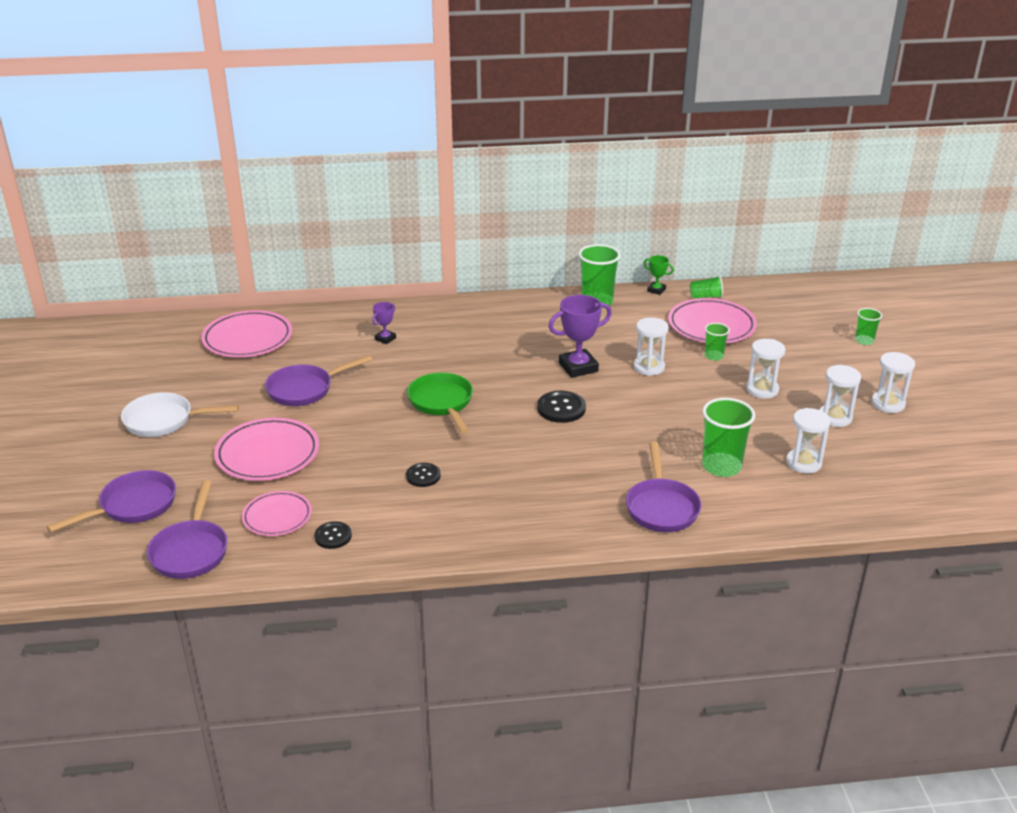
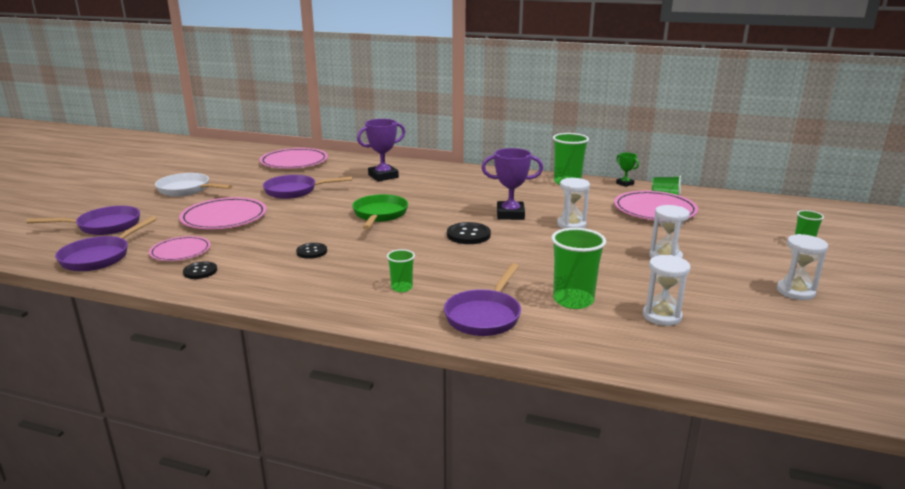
camera: 25 degrees right, 10 degrees down
(385, 339) = (383, 176): purple trophy -> purple trophy, size x1.88
(714, 356) = (638, 228): green cup -> green cup (401, 287)
(835, 417) = (726, 290): white hourglass -> none

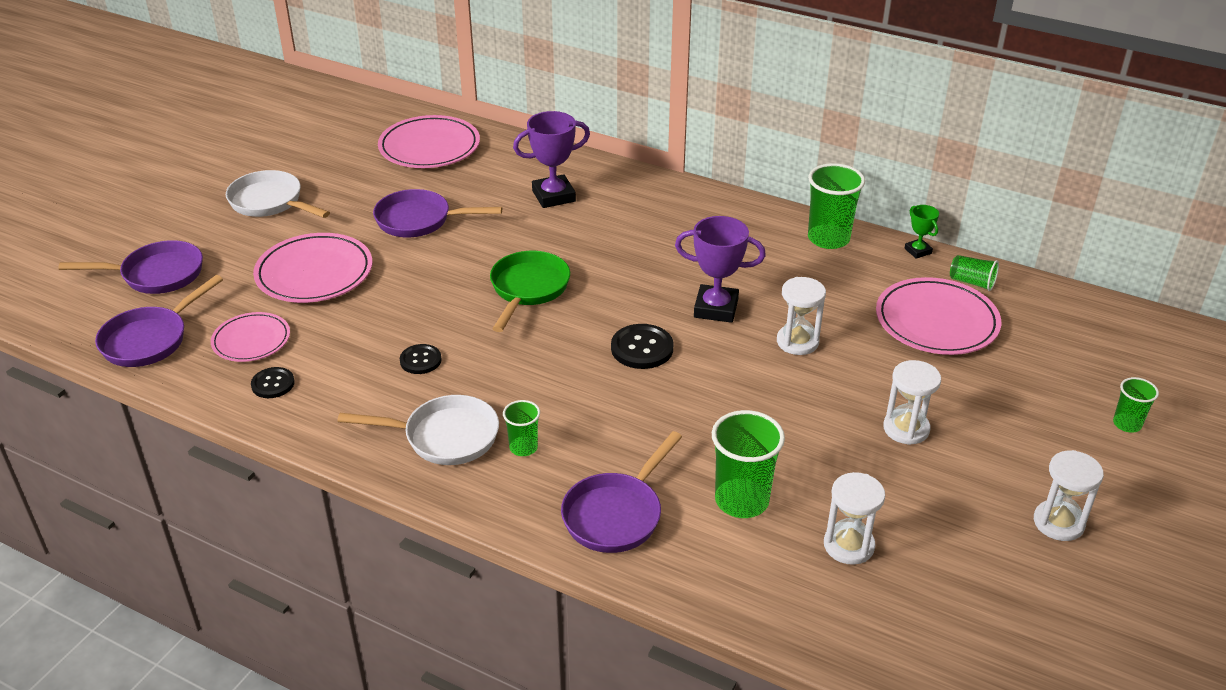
camera: 10 degrees right, 15 degrees up
(340, 287) = (444, 437): none -> white pan

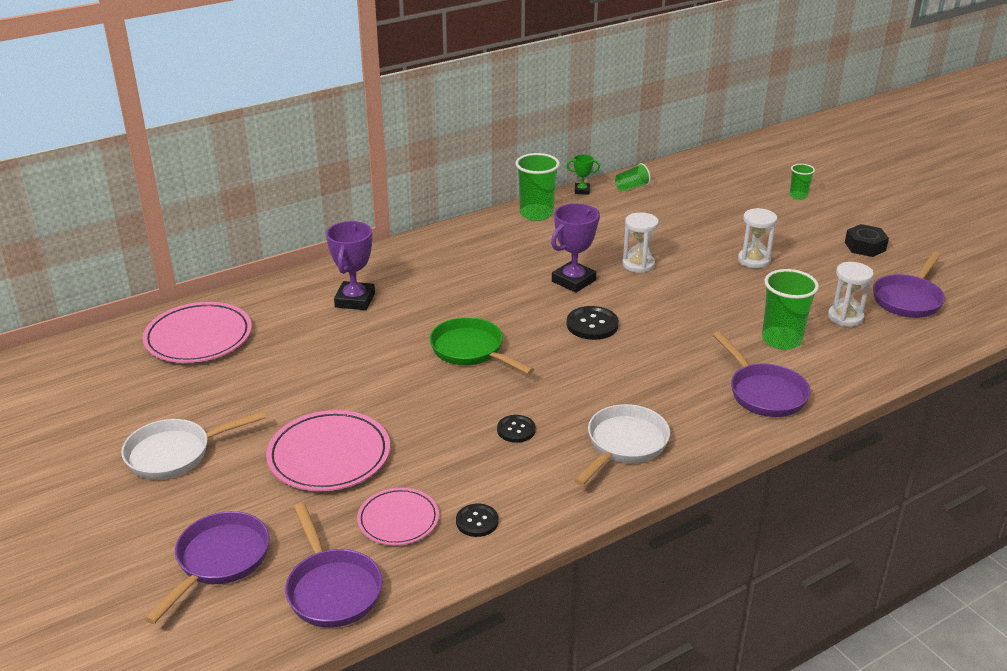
camera: 60 degrees left, 5 degrees down
(419, 220) = (312, 375): purple pan -> purple pan (908, 299)
(523, 447) = (664, 411): green cup -> none
(936, 321) = (659, 212): pink plate -> none
(1058, 523) = (865, 246): white hourglass -> black nut

